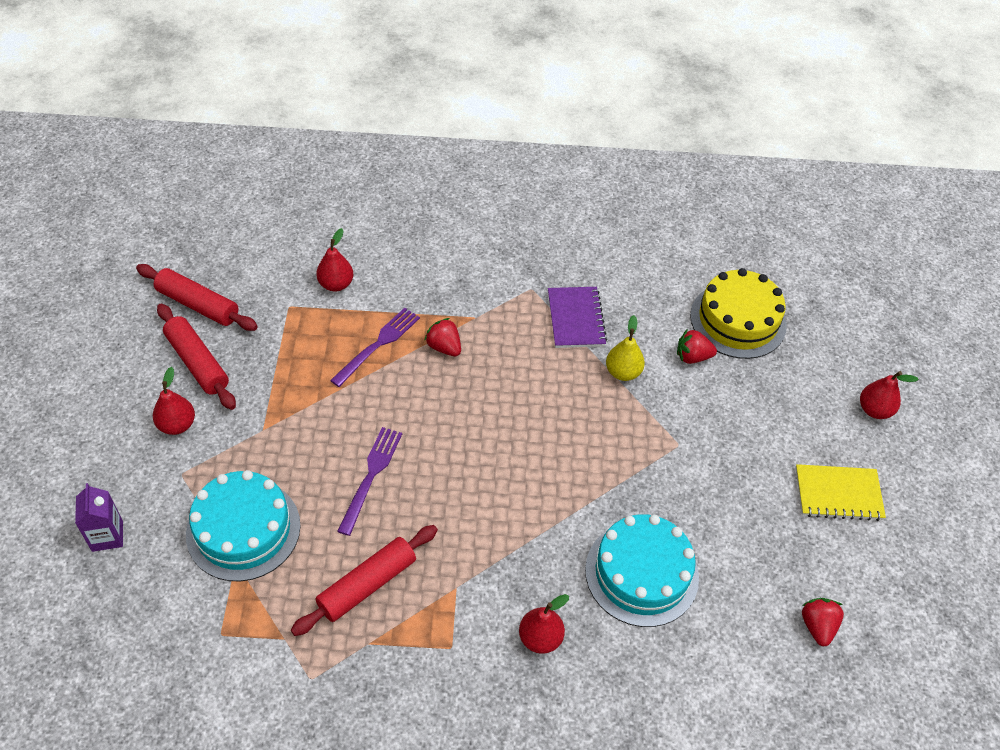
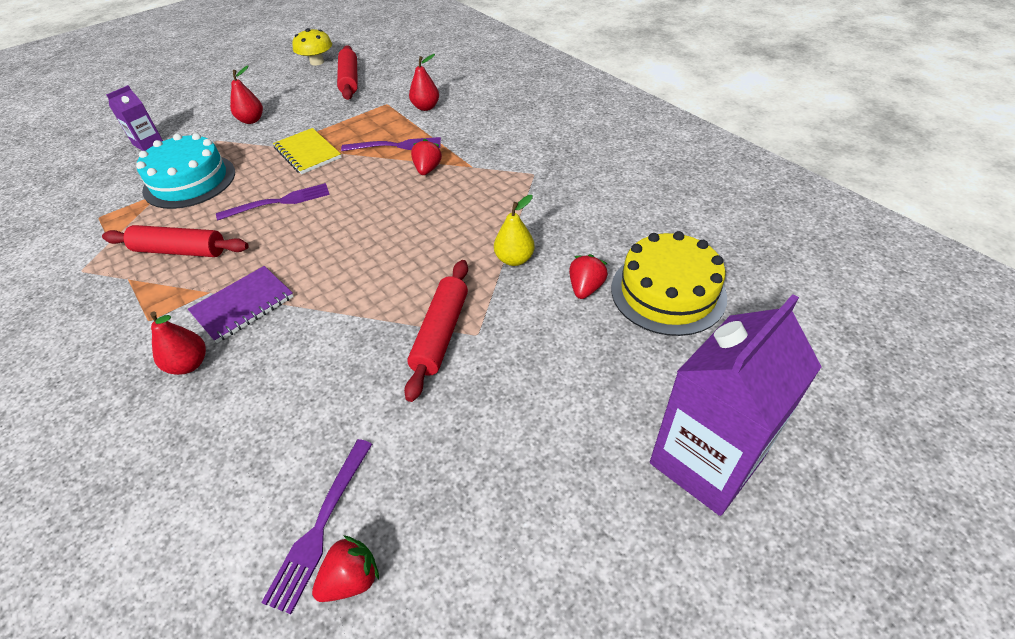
camera: 55 degrees right, 5 degrees down
(113, 307) = (317, 62): none -> yellow mushroom
(197, 363) = (305, 102): red rolling pin -> red rolling pin (441, 333)
(575, 319) = (535, 207): purple notebook -> purple notebook (243, 305)
(641, 573) = (307, 390): turquoise cake -> none
(692, 357) = (585, 288): red strawberry -> red strawberry turned 60 degrees clockwise
(768, 624) = (320, 526): none -> purple fork
(838, 494) = (551, 493): yellow notebook -> yellow notebook (307, 153)
(874, 410) = (705, 461): red pear -> purple carton

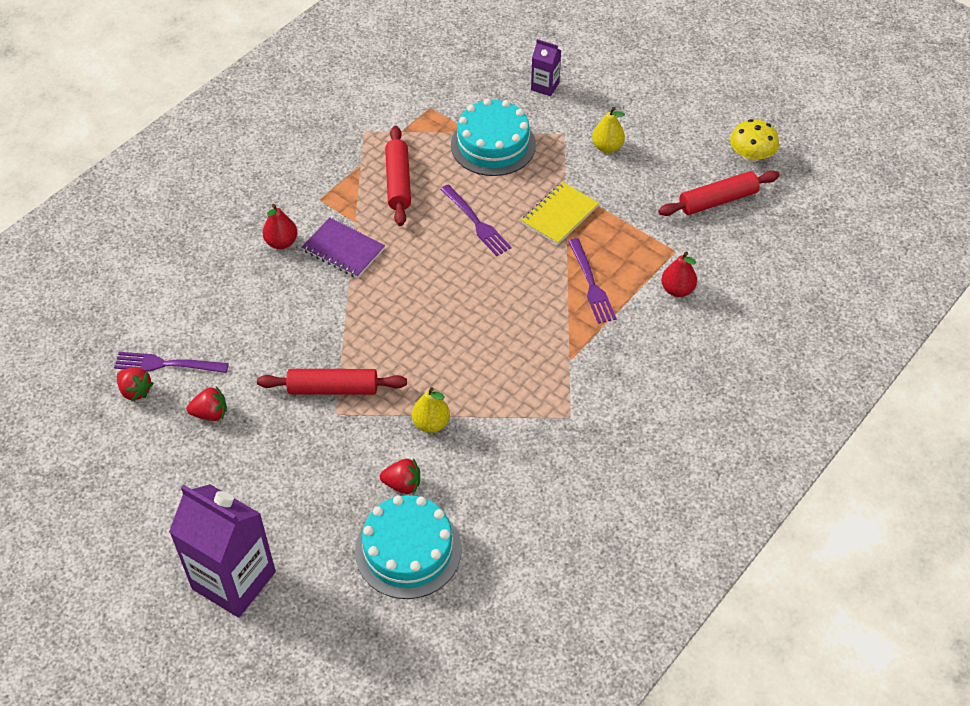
camera: 75 degrees right, 5 degrees up
(251, 120) = (607, 147): red pear -> yellow pear
(427, 169) = (555, 322): red strawberry -> red strawberry (210, 413)
(668, 292) = (408, 550): yellow cake -> turquoise cake

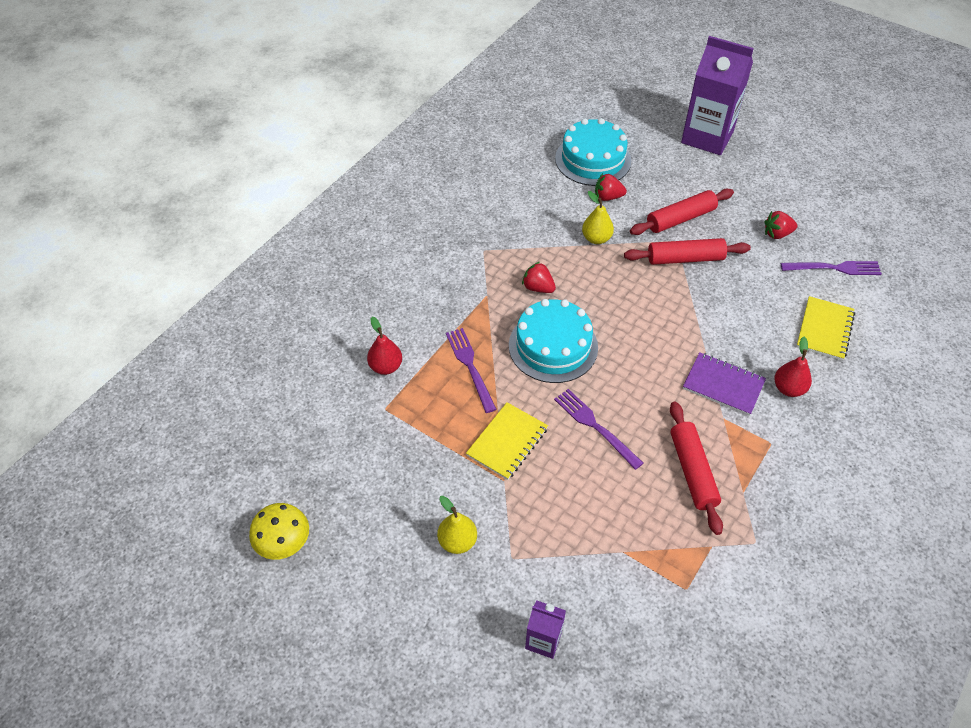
camera: 175 degrees right, 0 degrees up
(135, 391) = (847, 246): red strawberry -> red strawberry (538, 288)
(216, 296) = (824, 330): none -> yellow notebook
(493, 145) = (595, 534): turquoise cake -> turquoise cake (553, 346)
(717, 201) = (332, 474): red rolling pin -> red rolling pin (680, 218)

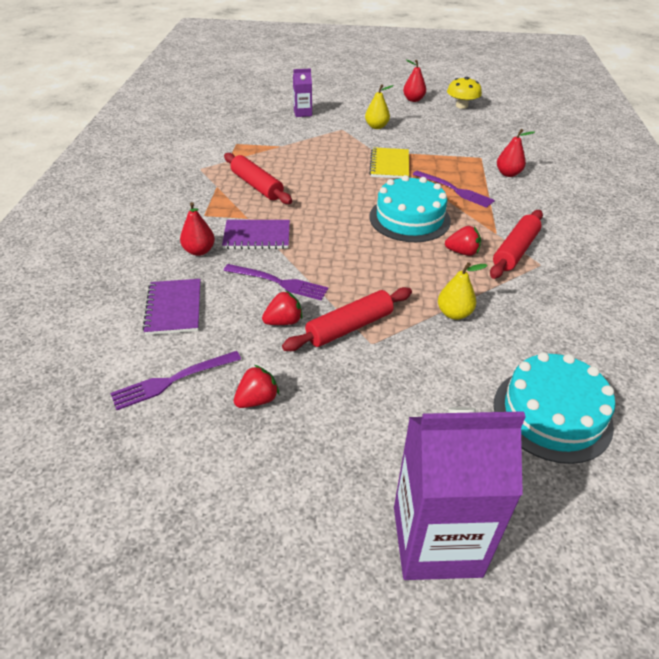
camera: 150 degrees right, 10 degrees down
(337, 599) = (413, 100): none -> red pear
(595, 426) = (339, 187): purple fork -> purple fork (279, 282)
(608, 197) = (485, 366): red strawberry -> red strawberry (283, 321)
(680, 218) = (384, 373): red rolling pin -> red rolling pin (515, 251)
(824, 330) = (174, 308): yellow notebook -> purple notebook

